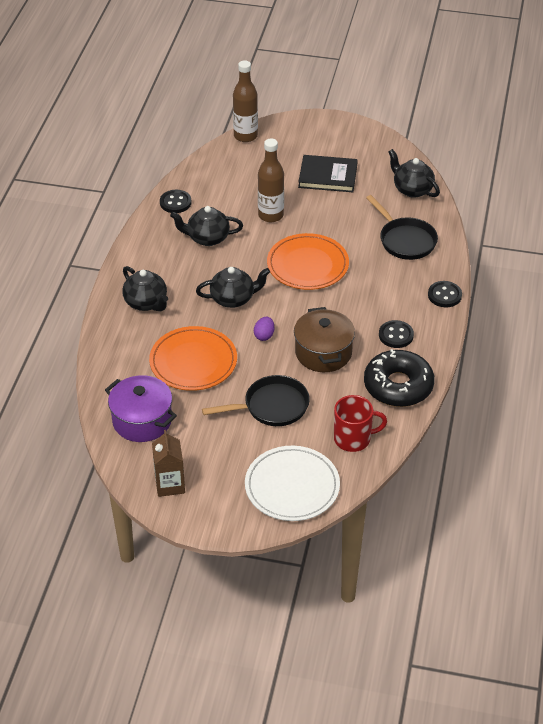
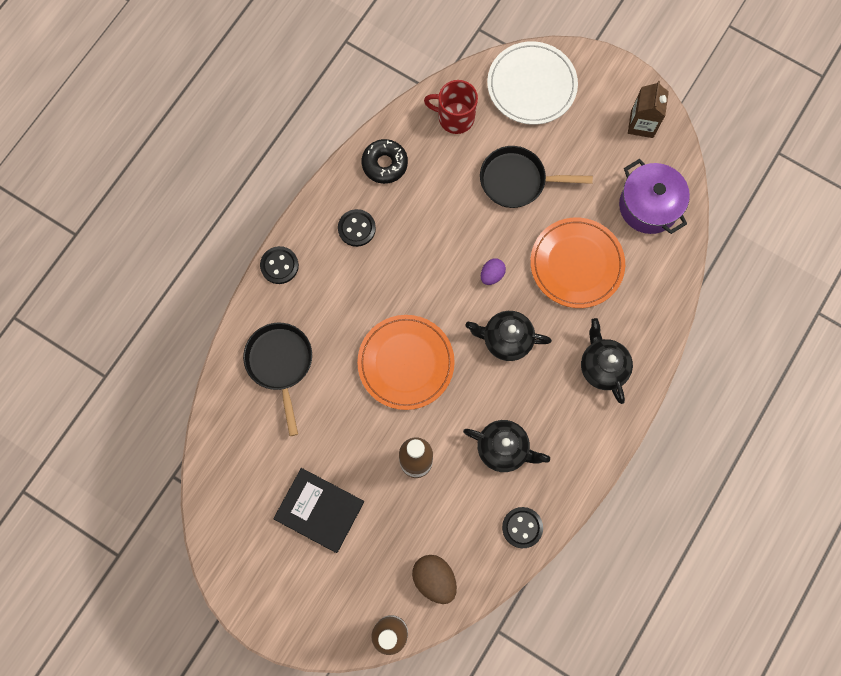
camera: 160 degrees left, 30 degrees up
(228, 165) = (434, 579): none -> brown egg
(323, 353) = (440, 231): brown pot -> none
(398, 386) = (384, 164): black donut -> black donut, size x0.64
(412, 189) = (230, 448): black teapot -> none

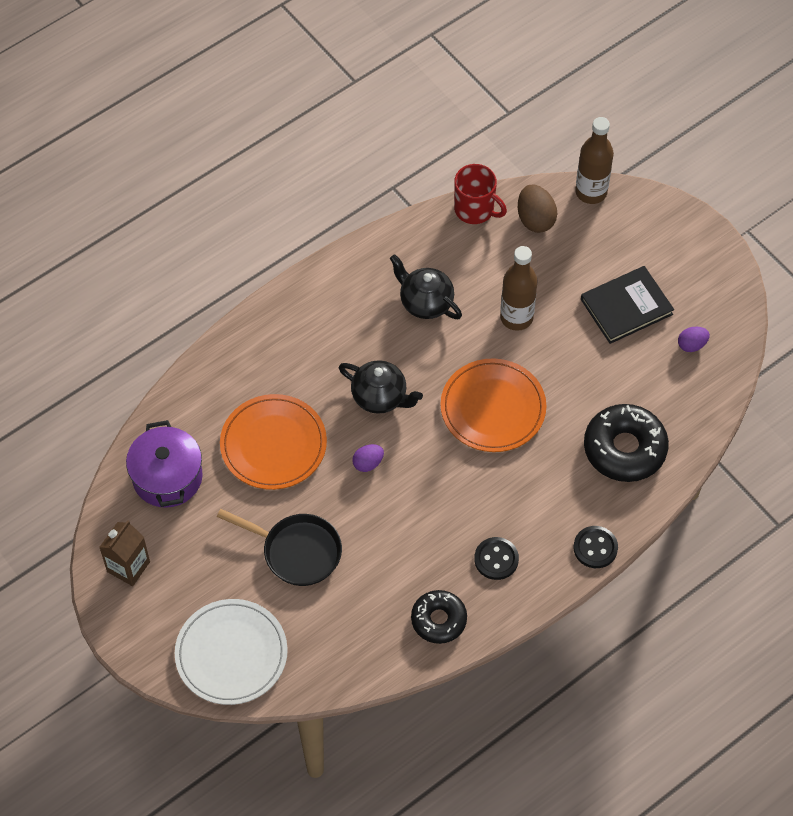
camera: 160 degrees left, 15 degrees down
(248, 490) = (691, 345): none -> purple egg
(280, 364) = (624, 449): black pan -> black donut
(319, 510) = (626, 307): black book -> black book turned 75 degrees counterclockwise
(455, 117) = (337, 646): red mug -> red mug (475, 209)
(522, 527) = (436, 233): black button -> none
(602, 366) = (294, 341): black teapot -> none

